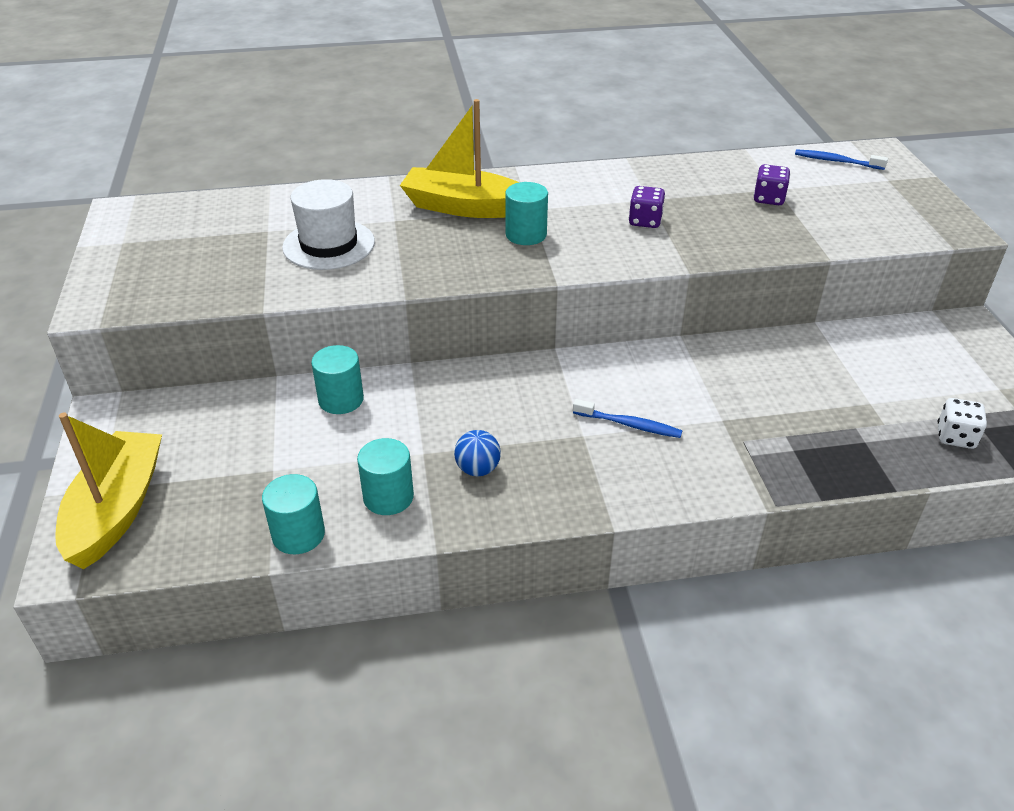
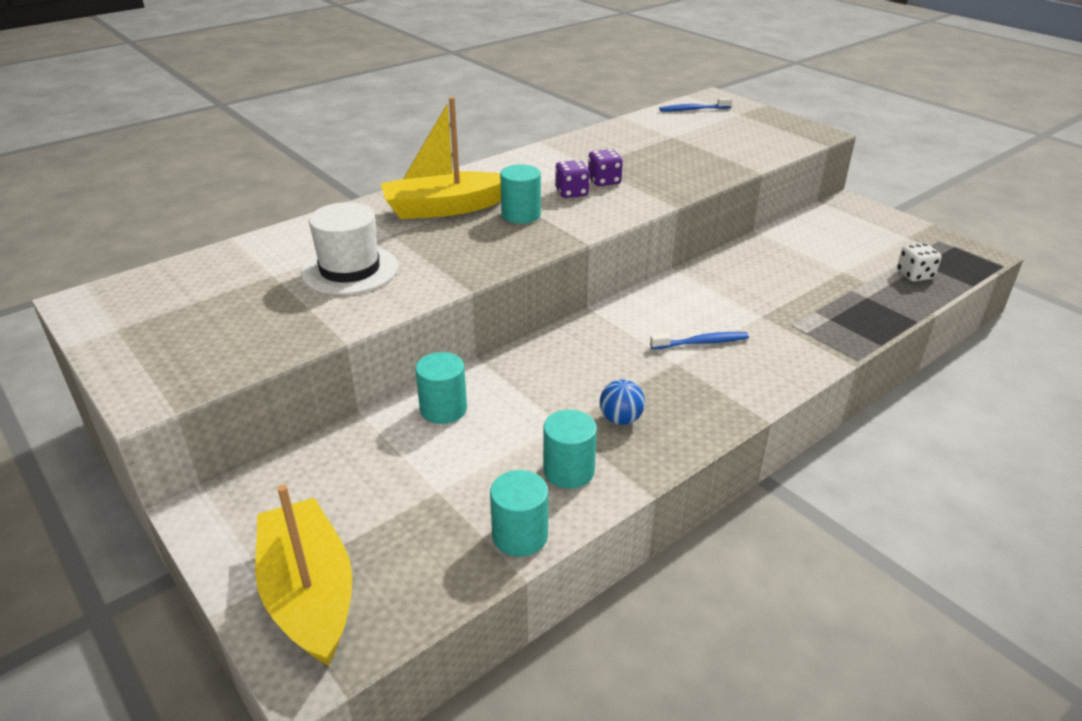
camera: 30 degrees left, 5 degrees down
(768, 199) = (675, 144): purple dice -> purple dice (571, 193)

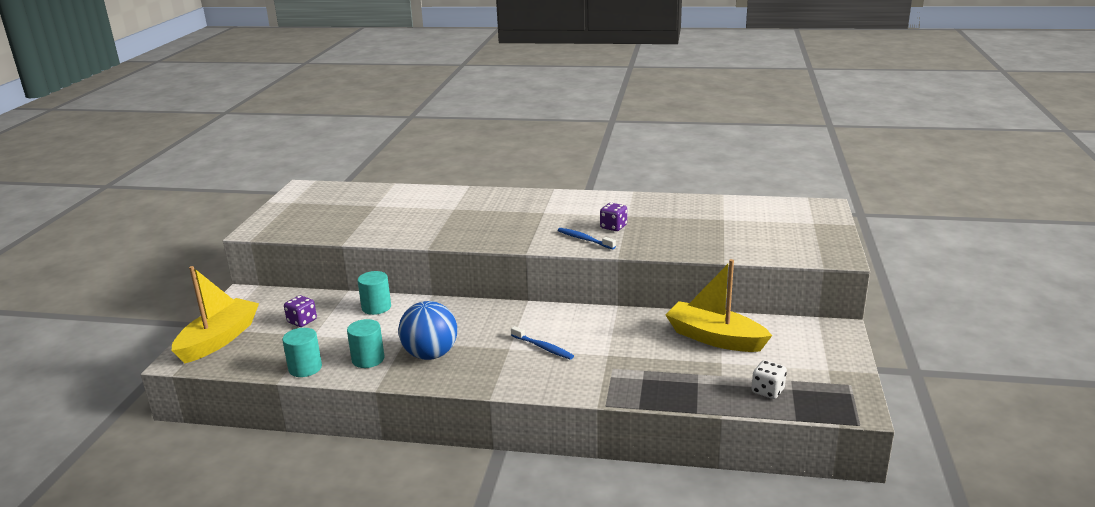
camera: 50 degrees right, 10 degrees down
(350, 270) = (405, 217): white hat -> none
(444, 208) = (502, 206): yellow boat -> yellow boat (715, 338)
(521, 215) = (528, 225): turquoise cylinder -> none
(571, 193) = (580, 225): purple dice -> purple dice (302, 321)
(620, 419) = (430, 354): blue ball -> blue ball, size x1.91
(693, 110) = (784, 208): blue toothbrush -> blue toothbrush (585, 239)

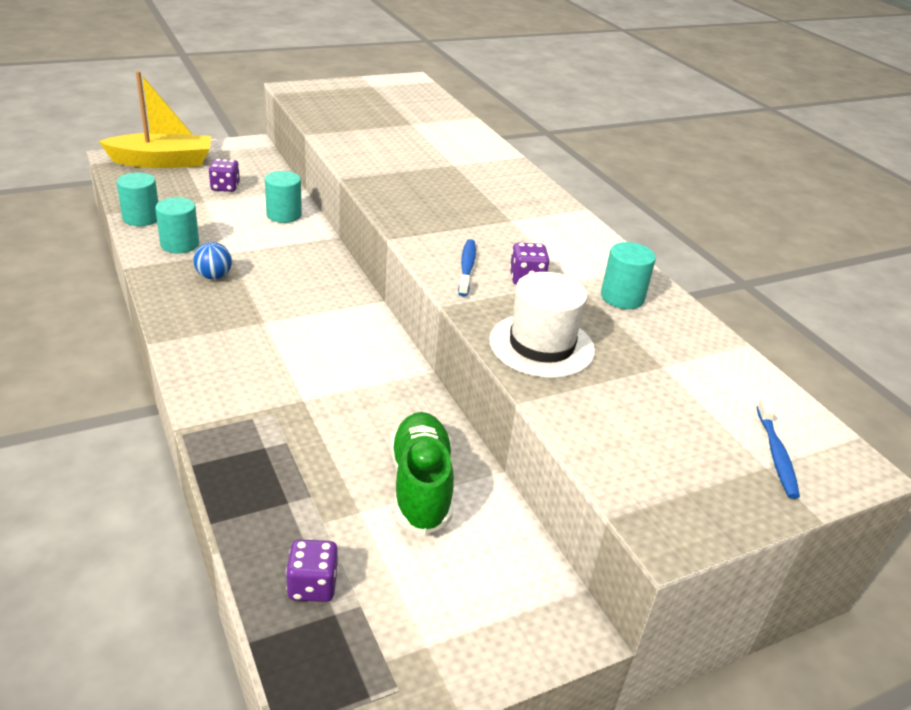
camera: 50 degrees right, 10 degrees up
(430, 354) = (214, 276): blue ball -> blue ball, size x0.52
(543, 347) = (283, 345): blue toothbrush -> blue toothbrush (776, 454)
(655, 209) = (622, 297): none -> turquoise cylinder
(680, 242) = (541, 345): none -> white hat
(715, 338) = (421, 486): yellow boat -> green shoe
(767, 391) = (312, 585): white dice -> purple dice

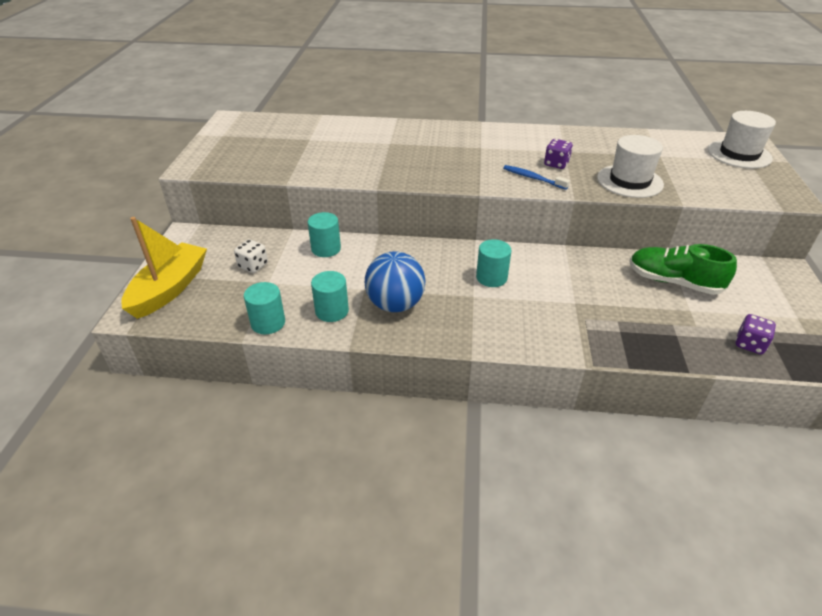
camera: 55 degrees left, 5 degrees up
(214, 276) = (395, 304): blue ball -> blue ball, size x1.91
(225, 187) = (253, 266): purple dice -> white dice
(622, 297) = (589, 144): turquoise cylinder -> turquoise cylinder (491, 277)
(776, 454) = (739, 154): blue toothbrush -> white hat

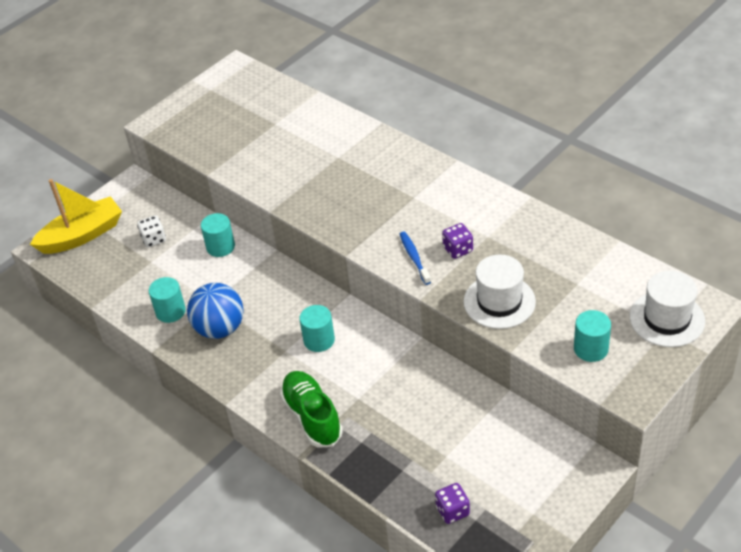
camera: 40 degrees right, 5 degrees up
(268, 323) = (120, 300): turquoise cylinder -> turquoise cylinder (591, 349)
(673, 282) = (469, 423): green shoe -> green shoe (312, 417)

